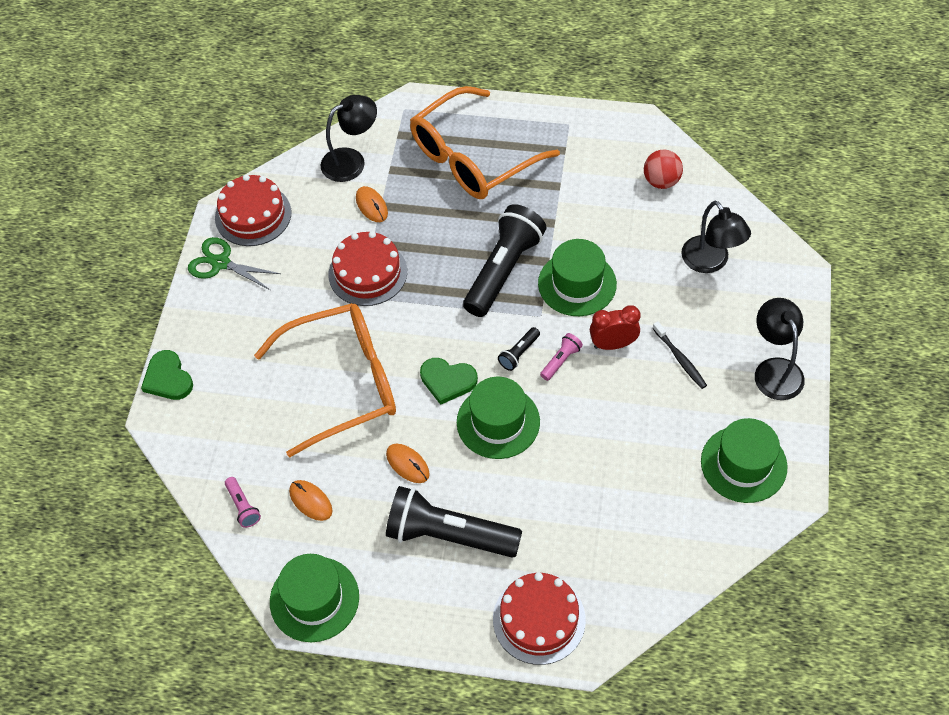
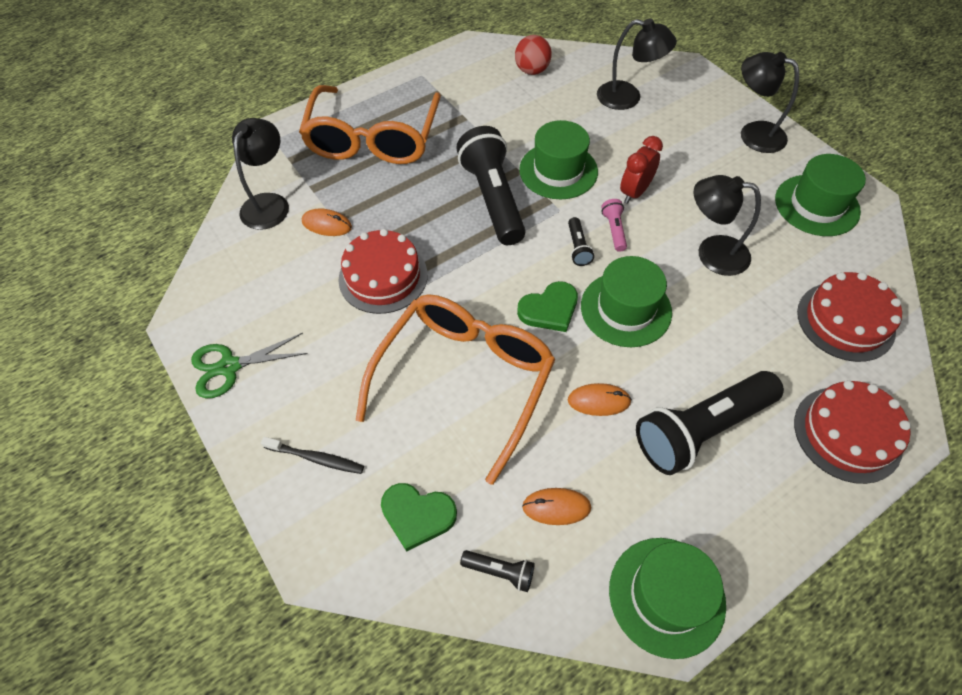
camera: 45 degrees left, 0 degrees up
(168, 378) = (285, 514): green heart -> green heart (417, 515)
(243, 506) = (500, 571): pink flashlight -> black flashlight
(253, 215) = (219, 304): red cake -> red cake (845, 321)
(610, 433) = (712, 253): none -> black lamp
(680, 359) = (689, 169): black toothbrush -> black toothbrush (316, 458)

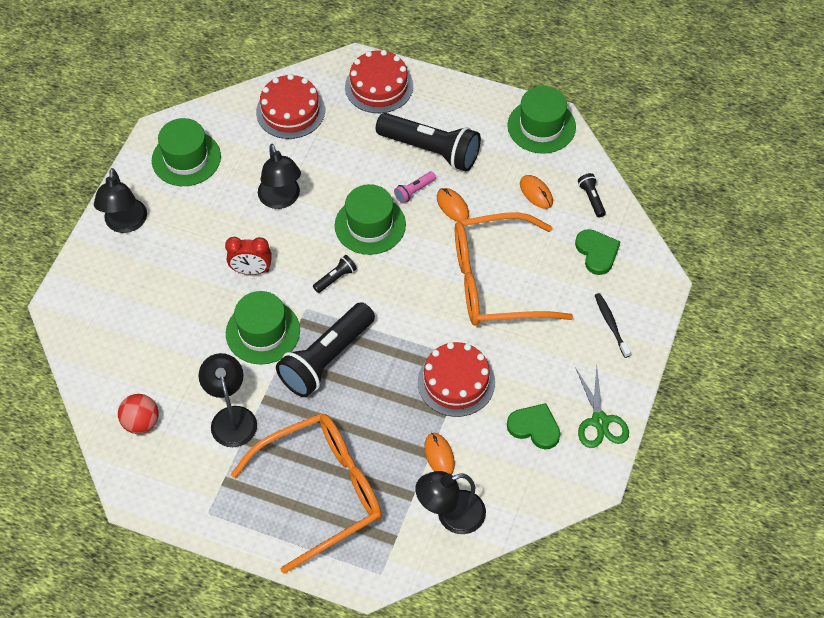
camera: 125 degrees left, 0 degrees up
(229, 367) = (600, 421): green scissors -> green scissors turned 45 degrees clockwise
(549, 309) = (404, 266): green heart -> green heart (534, 427)
(614, 230) = (301, 265): pink flashlight -> pink flashlight (414, 191)
(628, 98) = (133, 328): black lamp -> black lamp (231, 417)

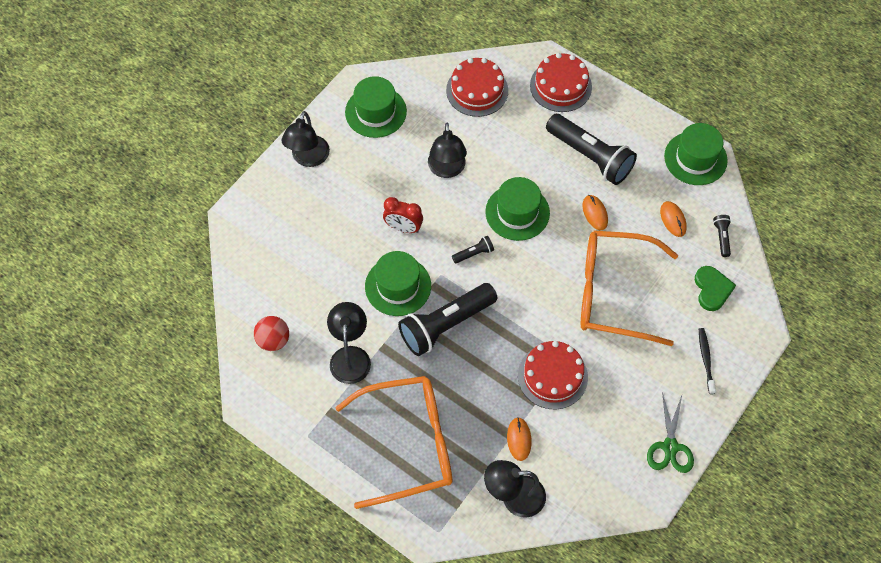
camera: 15 degrees right, 5 degrees up
(414, 191) = (565, 191): pink flashlight -> none
(534, 427) = (610, 436): green heart -> none

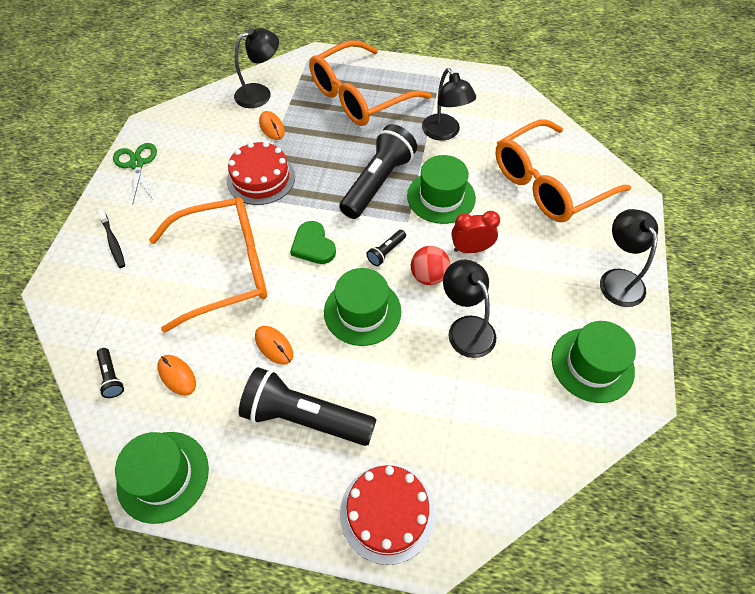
camera: 155 degrees right, 5 degrees down
(273, 340) = (515, 122): red ball -> red ball (428, 276)
(295, 260) = (548, 184): none -> orange glasses
(477, 90) = (494, 452): red cake -> none
(712, 289) = (115, 312): green heart -> green heart (313, 245)

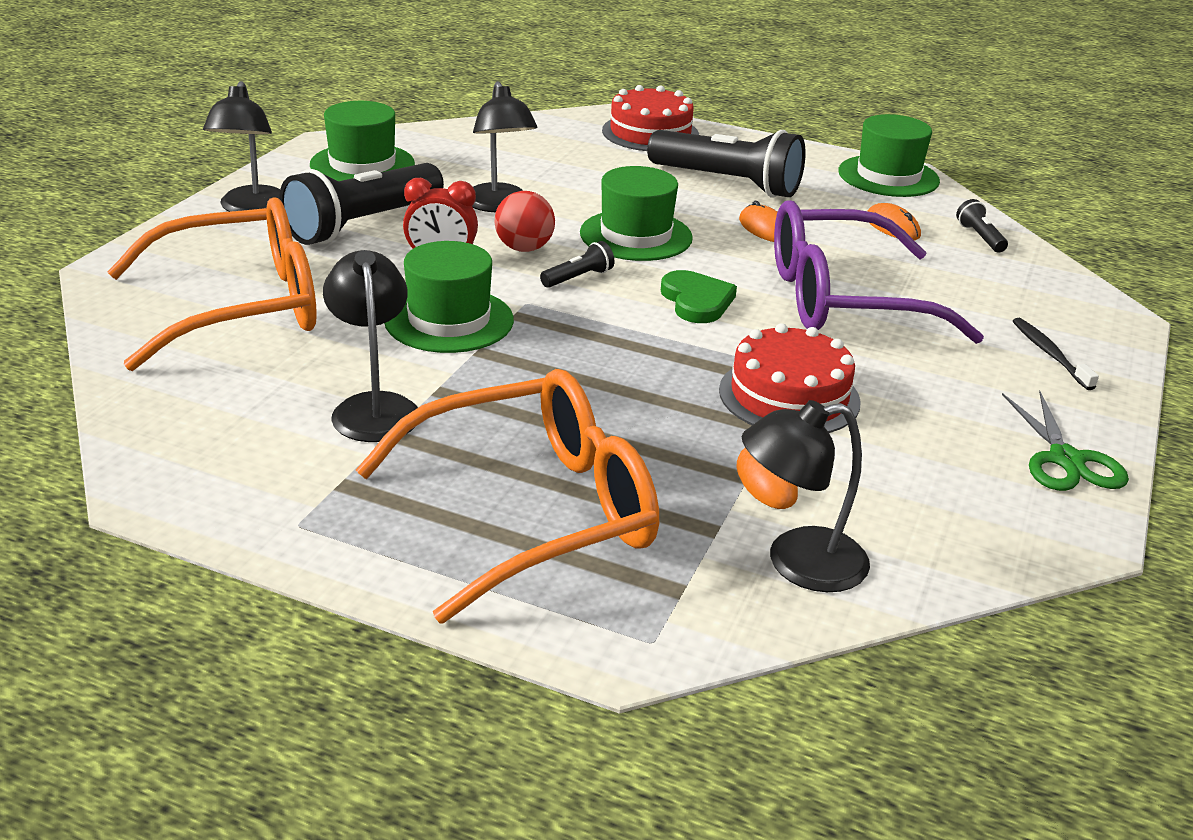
camera: 170 degrees left, 25 degrees down
(225, 268) = (844, 299): orange glasses -> purple glasses
(377, 182) = (557, 355): black flashlight -> black flashlight (363, 225)

